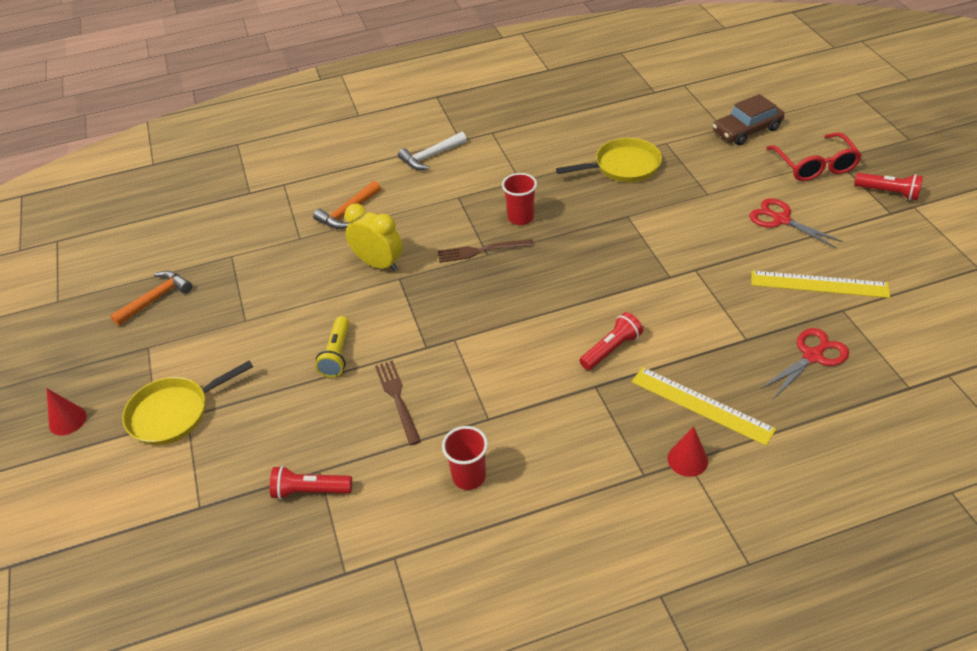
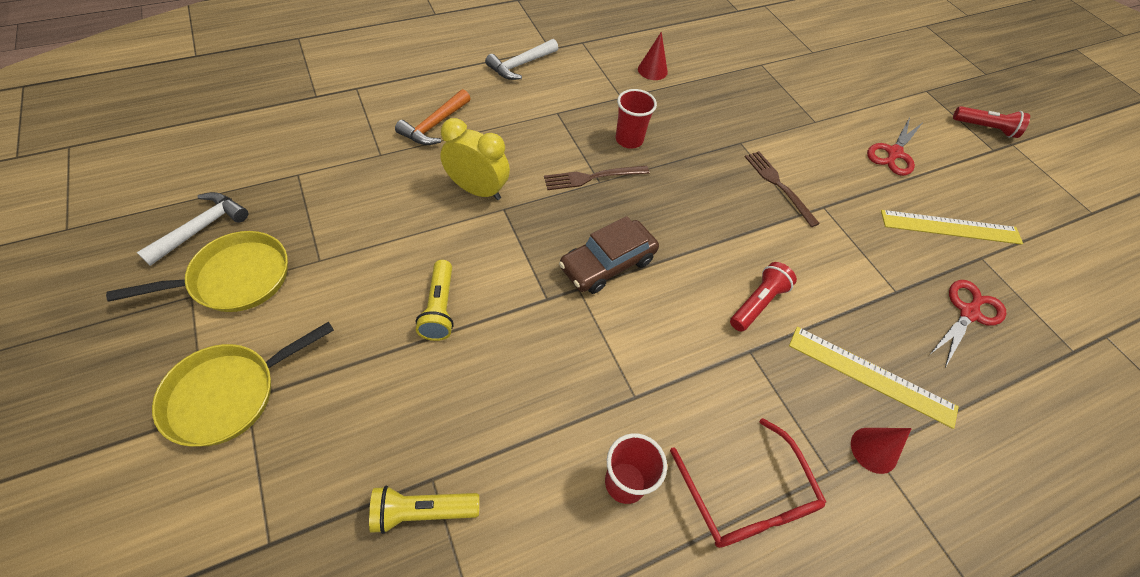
camera: 15 degrees left, 10 degrees up
(67, 420) = (74, 407): red cone -> red cone (652, 70)
(156, 298) = (202, 228): orange hammer -> white hammer
(310, 491) = (422, 512): red flashlight -> yellow flashlight
(397, 398) = (521, 370): brown fork -> brown fork (778, 185)
(623, 166) = (724, 87): yellow pan -> yellow pan (234, 278)
(746, 130) = (835, 55): brown car -> brown car (607, 263)
(781, 220) = (894, 153): red scissors -> red scissors turned 90 degrees counterclockwise
(815, 166) = (909, 96): red glasses -> red glasses (746, 497)

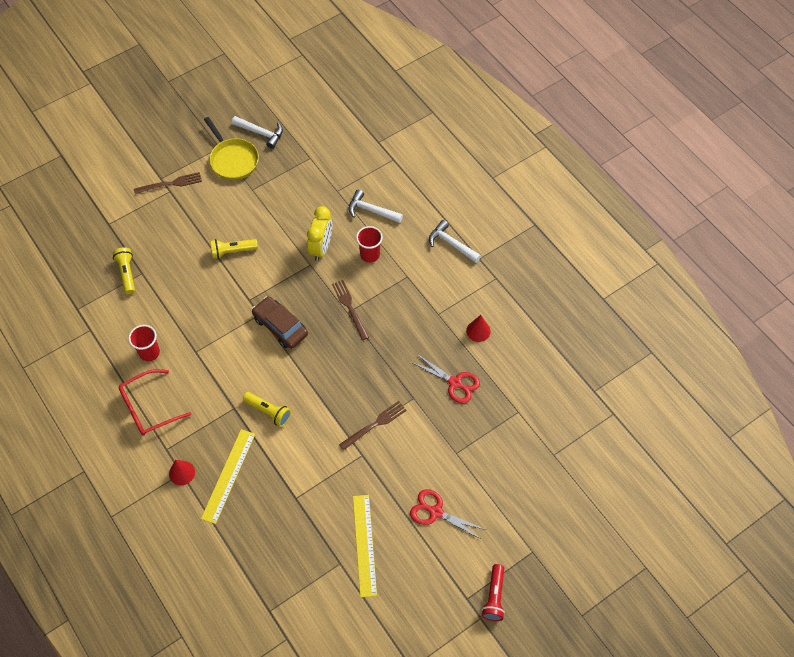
camera: 85 degrees right, 5 degrees up
(229, 394) = (171, 184): yellow pan -> brown fork
(434, 125) = (371, 210): orange hammer -> white hammer
(629, 140) = (393, 324): red cup -> red cup (370, 255)
(757, 303) = (268, 411): red flashlight -> yellow flashlight
(968, 313) = (287, 544): red scissors -> red scissors (455, 383)

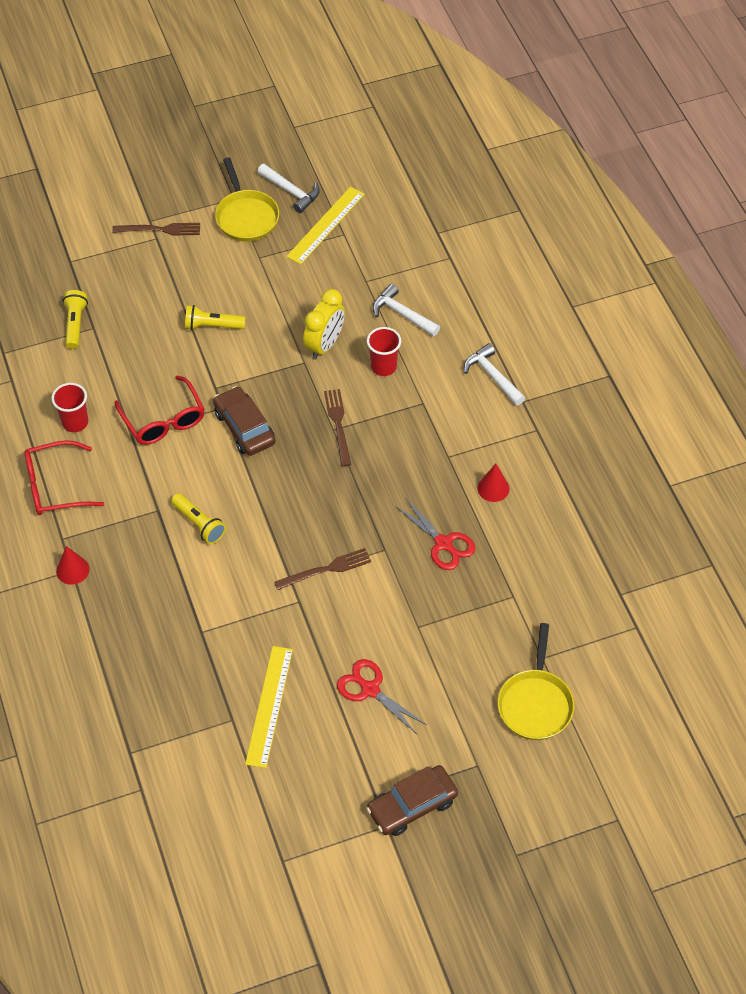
camera: 15 degrees right, 5 degrees down
(217, 335) = (163, 420): none -> red glasses
(228, 475) = (128, 586): yellow ruler -> yellow ruler (325, 225)
(494, 596) = (412, 805): red flashlight -> brown car
(559, 491) = (535, 703): none -> yellow pan

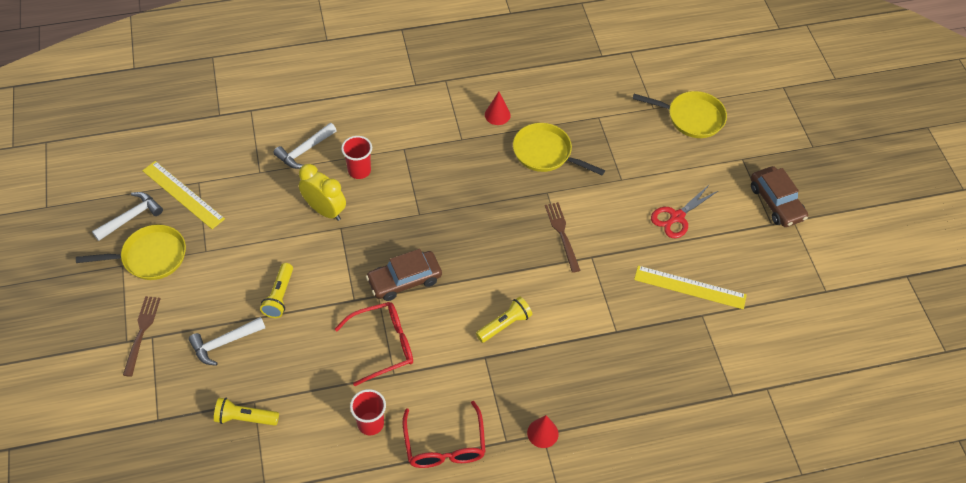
camera: 85 degrees left, 0 degrees up
(338, 424) = (414, 210): brown fork -> none
(443, 543) = (545, 153): red scissors -> yellow pan
(492, 376) = (386, 99): white hammer -> white hammer (224, 343)

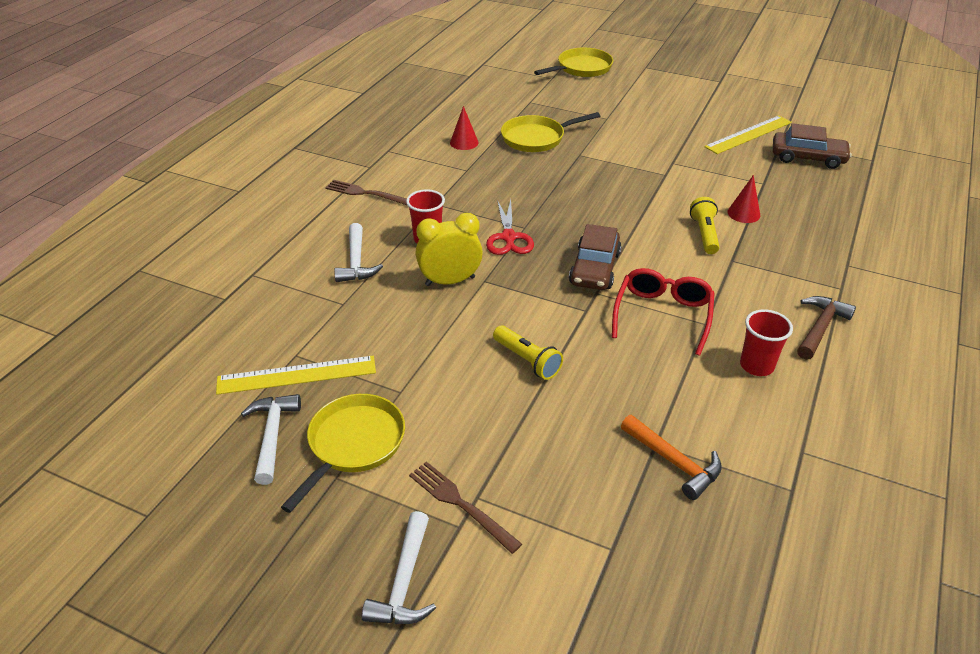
camera: 50 degrees left, 15 degrees down
(224, 343) = (549, 433): white hammer -> white hammer (404, 582)
(245, 418) = (674, 462): yellow flashlight -> orange hammer
(444, 445) = (820, 327): red glasses -> brown hammer
(542, 433) = (846, 264): red cone -> red cone (743, 213)
(562, 234) = (633, 166): brown fork -> brown fork (365, 193)
(677, 217) = (672, 112): red scissors -> red scissors (508, 237)
(776, 202) = (701, 72): brown car -> brown car (808, 157)

